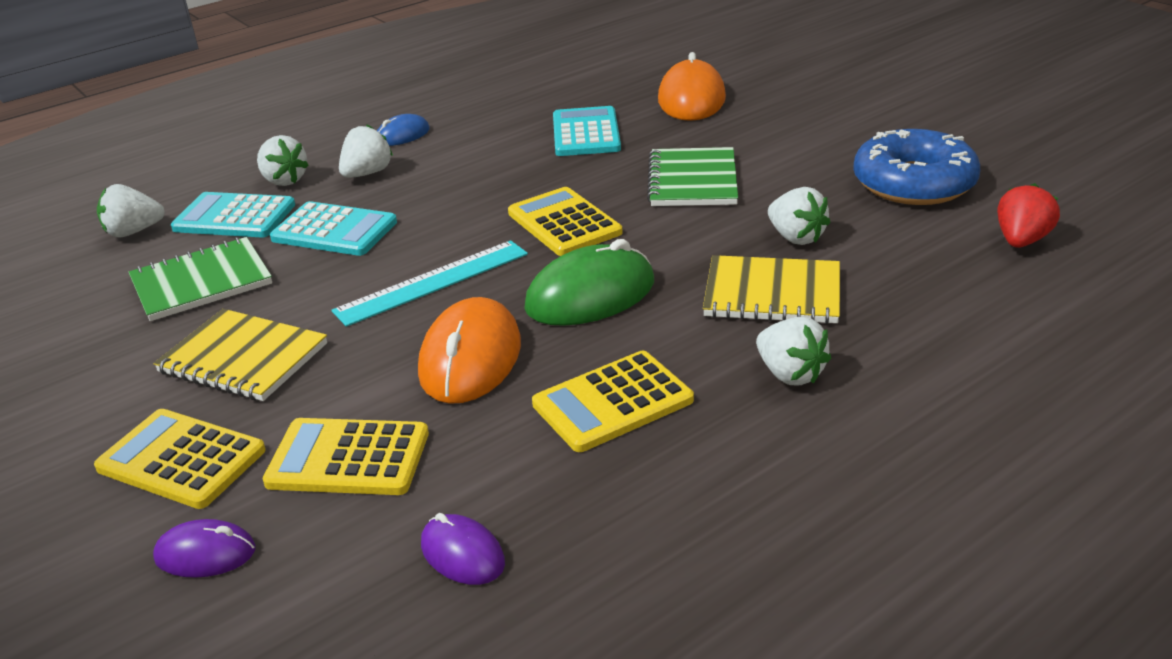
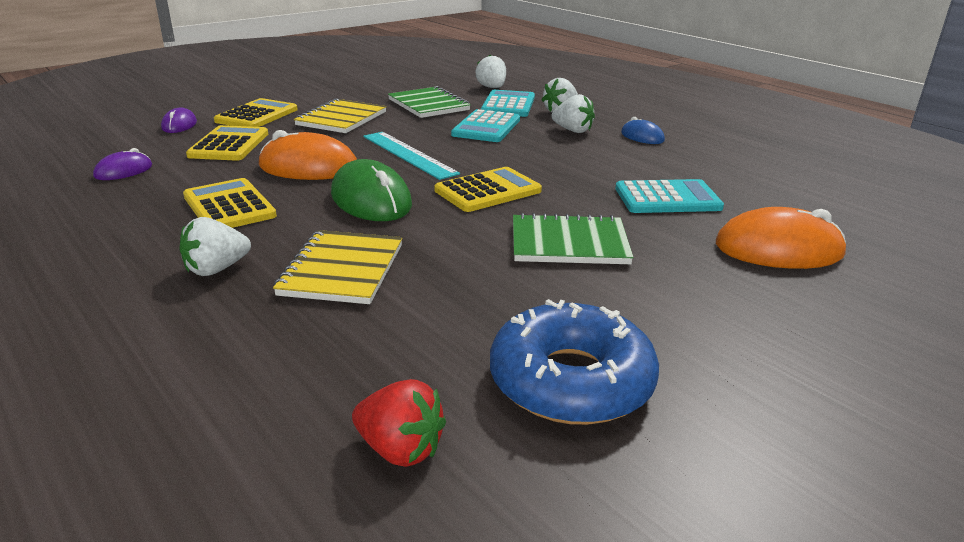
camera: 85 degrees right, 5 degrees down
(796, 237) = (443, 288): white strawberry -> none

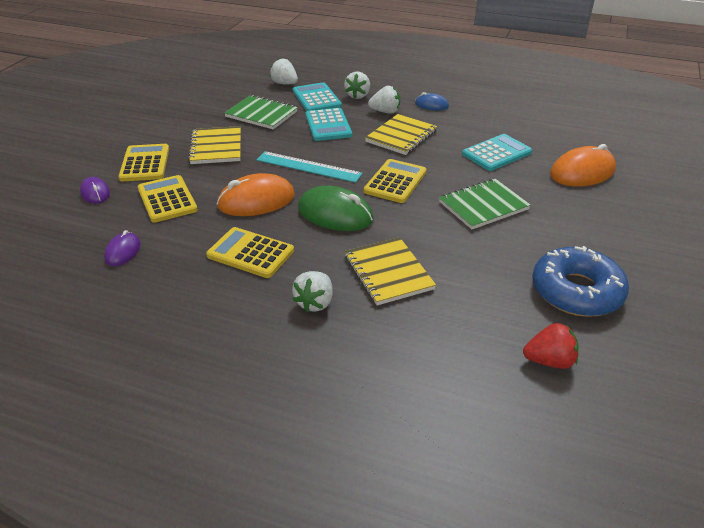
camera: 30 degrees left, 10 degrees up
(559, 154) = (401, 136): none -> yellow notebook

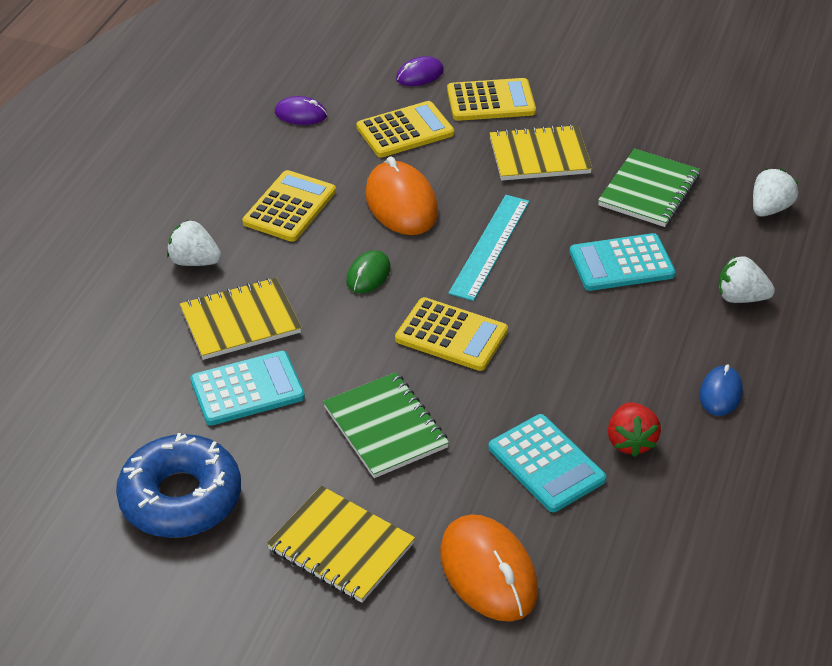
camera: 90 degrees right, 5 degrees up
(316, 98) = (718, 248): turquoise calculator -> turquoise calculator (247, 389)
(335, 214) = (368, 275): green mouse -> green mouse, size x0.55
(385, 112) = (682, 331): white strawberry -> none
(401, 136) = (594, 347): yellow notebook -> yellow notebook (341, 546)
(549, 361) = (67, 448): red strawberry -> red strawberry (630, 441)

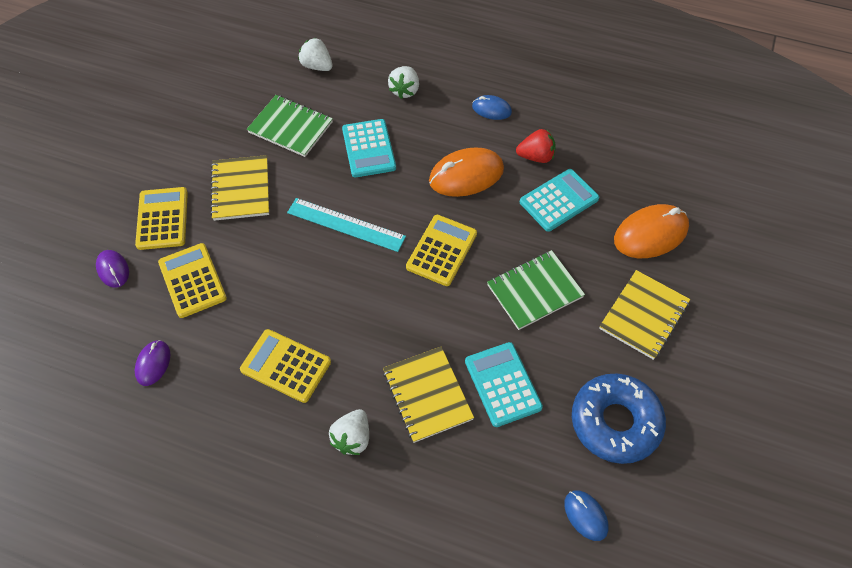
camera: 90 degrees left, 15 degrees up
(65, 457) = (585, 515): none -> blue mouse
(368, 275) = (374, 304): green mouse -> none
(401, 203) = (289, 283): orange mouse -> orange mouse (466, 175)

